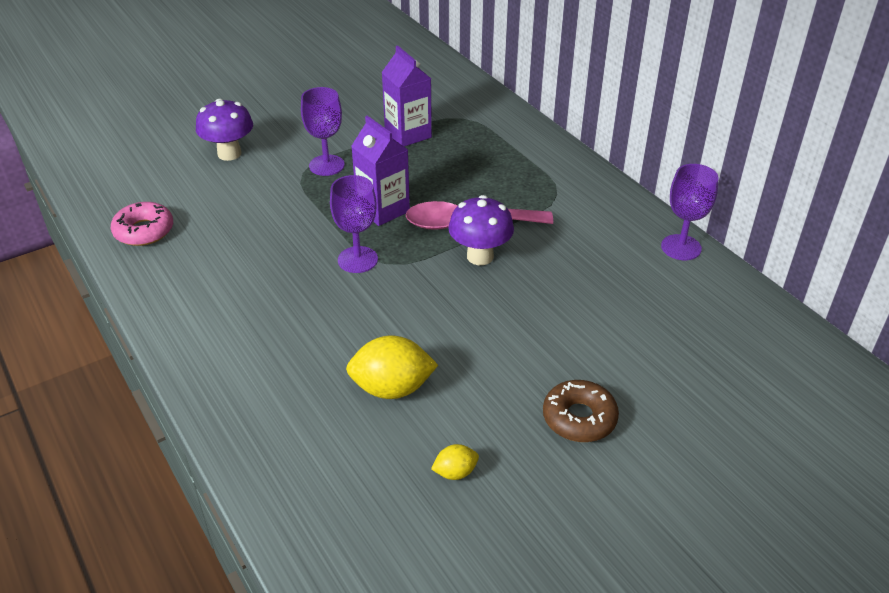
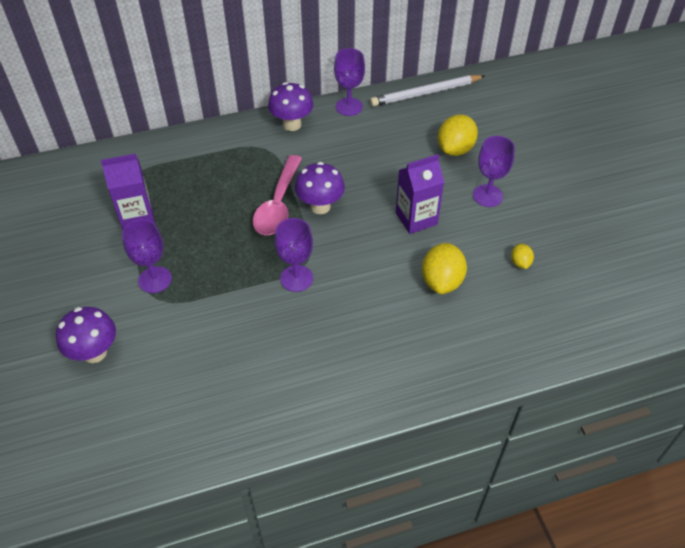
camera: 75 degrees left, 10 degrees up
(144, 231) = (192, 432): pink donut -> none
(383, 210) = (238, 252): purple carton -> purple carton (416, 218)
(579, 418) = (487, 196): brown donut -> purple goblet
(613, 206) = (292, 124): none -> purple mushroom
(661, 368) = (455, 149): none -> yellow lemon
(767, 318) = (425, 93): none -> white pencil

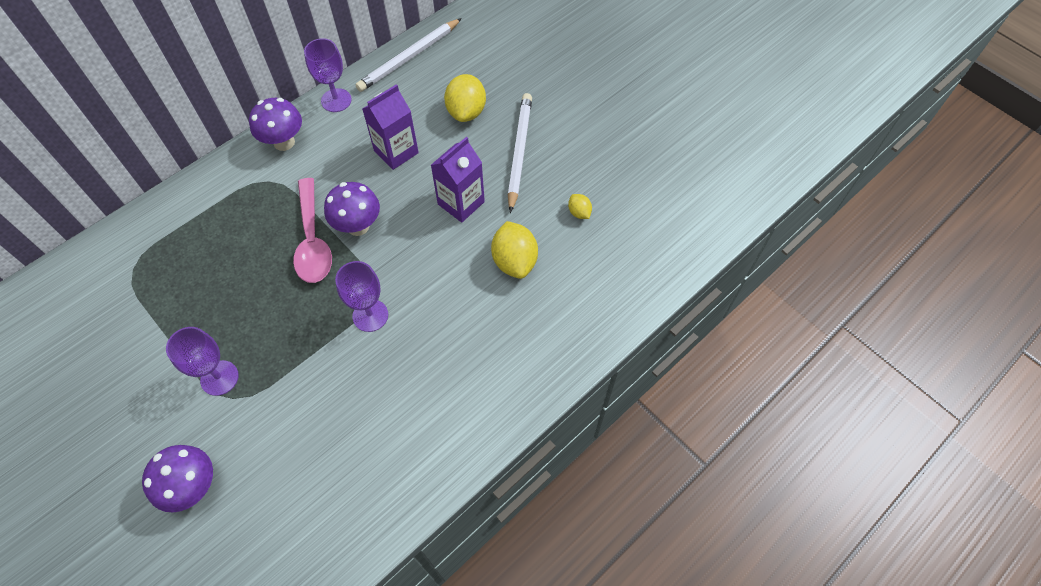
camera: 25 degrees left, 10 degrees up
(137, 216) = (162, 313): purple carton -> purple carton (396, 152)
(487, 196) = (519, 152): purple goblet -> white pencil

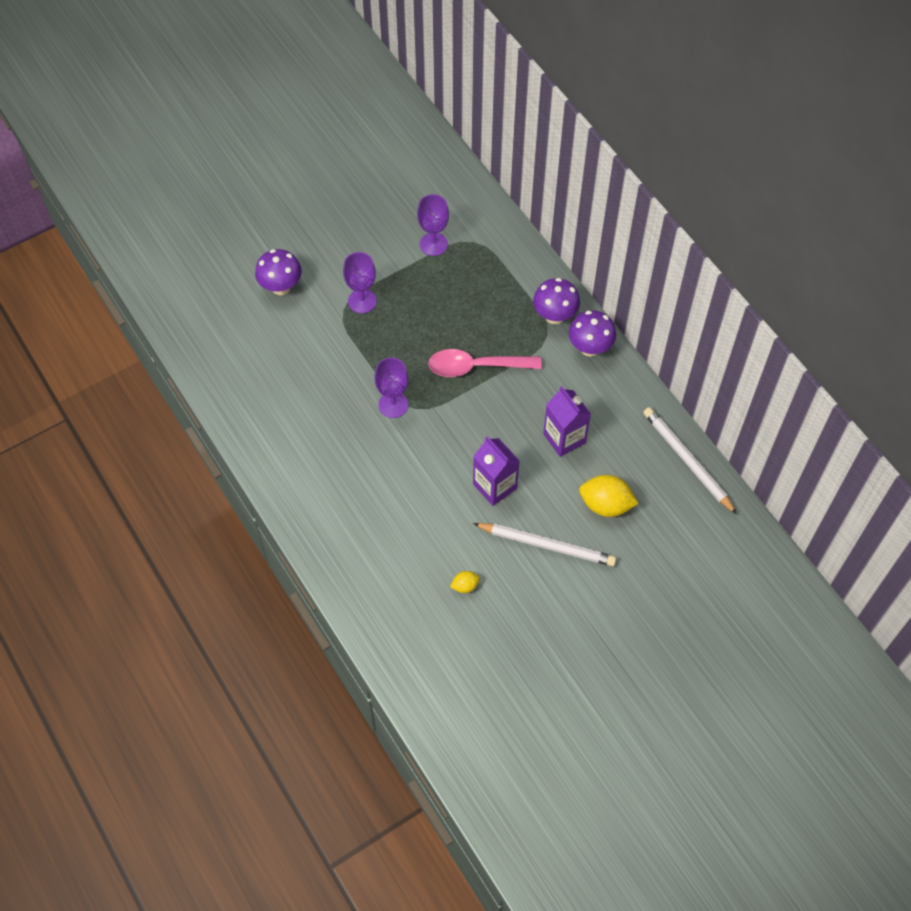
camera: 100 degrees right, 0 degrees up
(336, 100) = (636, 392): purple goblet -> purple goblet (433, 244)
(358, 226) = (484, 401): purple mushroom -> purple mushroom (555, 316)
(514, 261) = (423, 521): yellow lemon -> none

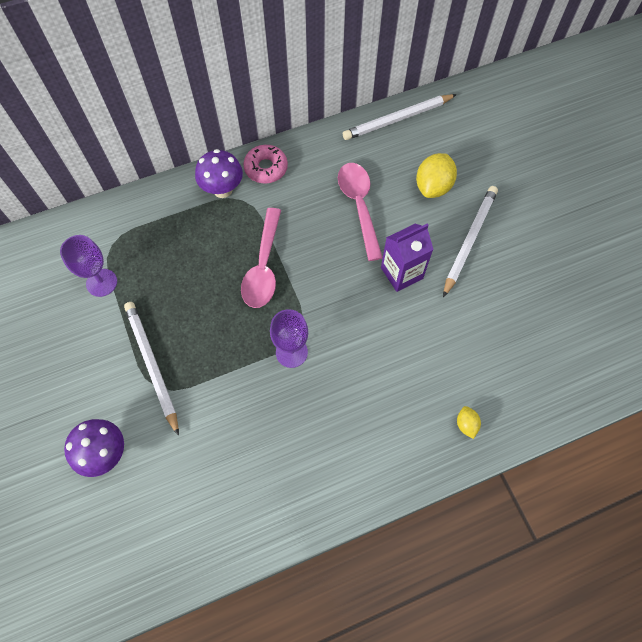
camera: 80 degrees left, 5 degrees up
(362, 301) = (152, 365): purple goblet -> white pencil
(465, 586) = (506, 316): yellow lemon -> yellow lemon (466, 424)
(564, 438) = (359, 206): purple carton -> pink spoon
(590, 348) = (266, 168): purple mushroom -> pink donut

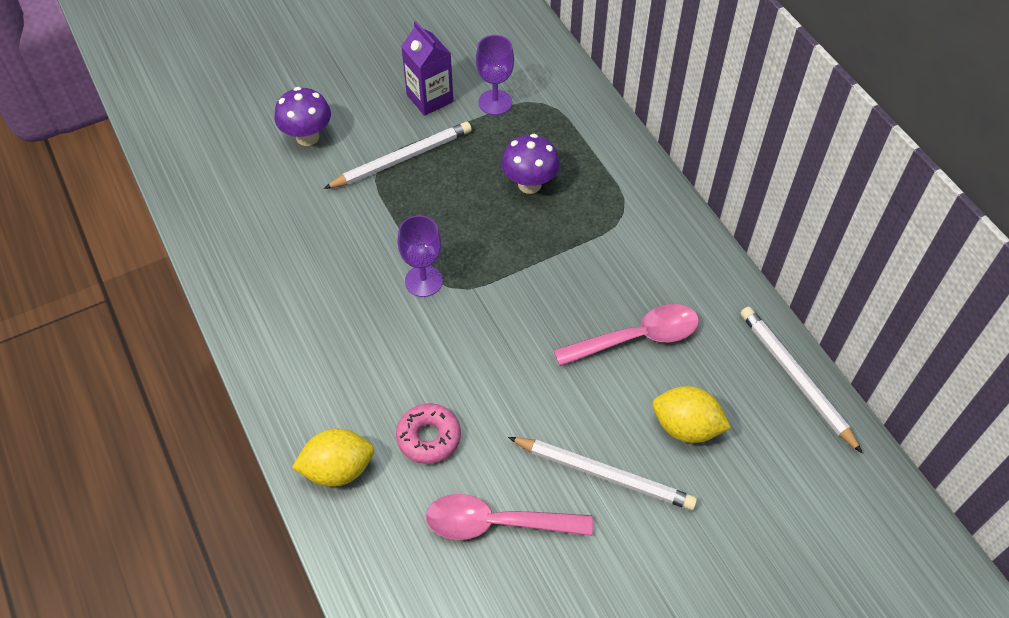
camera: 85 degrees right, 10 degrees down
(222, 190) = (634, 191): purple mushroom -> purple mushroom (529, 184)
(263, 267) = (532, 243): pink spoon -> pink spoon (497, 523)
(266, 168) = (676, 231): pink donut -> pink donut (429, 437)
(401, 273) = (542, 391): purple carton -> purple carton (430, 98)
(466, 424) = (338, 469): yellow lemon -> yellow lemon, size x1.96

